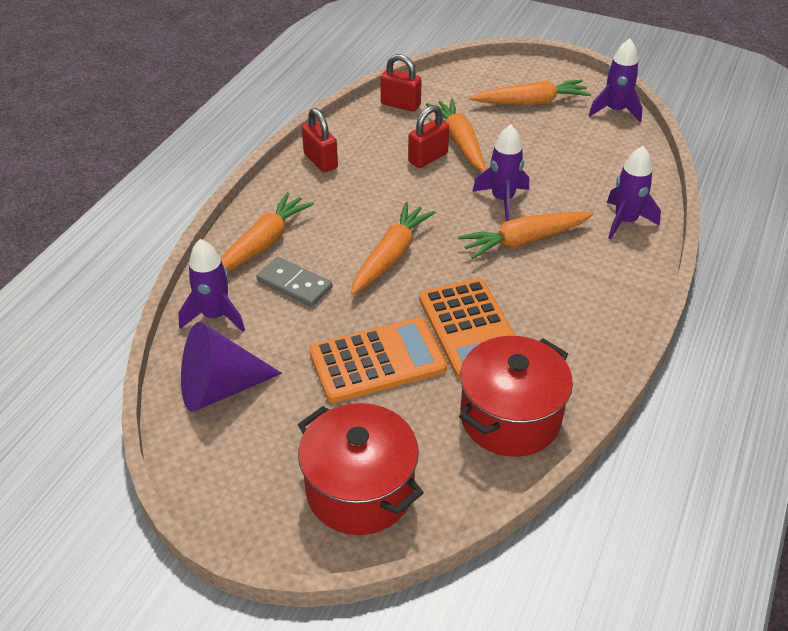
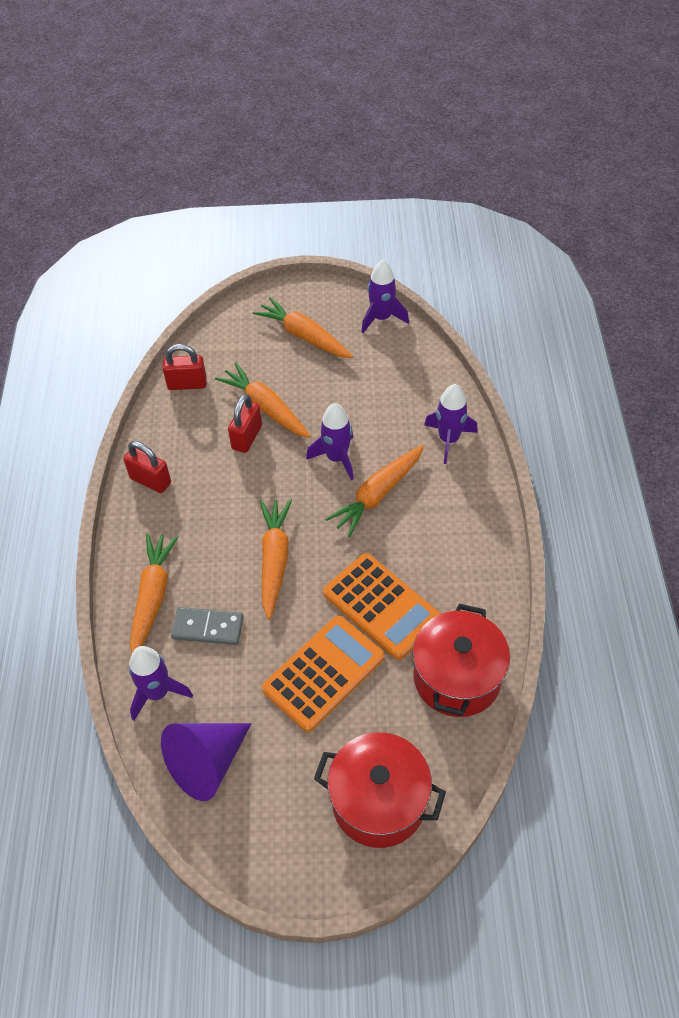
camera: 25 degrees left, 10 degrees up
(531, 102) = (304, 336): orange carrot -> orange carrot turned 105 degrees counterclockwise

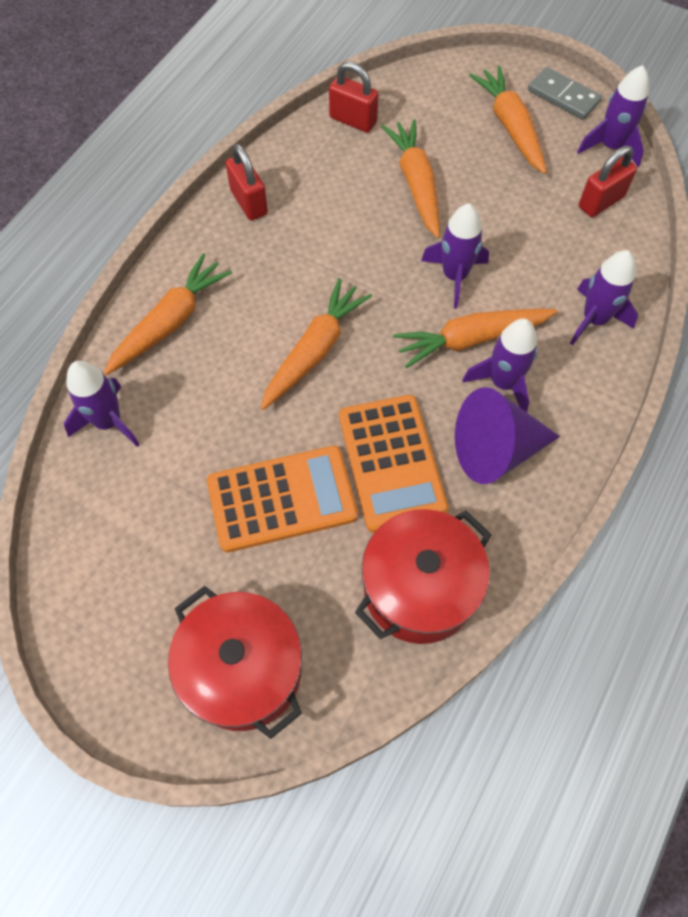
camera: 30 degrees right, 10 degrees up
(207, 763) = (105, 522): purple cone -> purple cone (495, 449)
(208, 628) = (200, 384): grey domino -> grey domino (563, 96)
(247, 437) = (375, 206): red padlock -> red padlock (601, 202)
(418, 512) = (503, 383): none -> purple rocket

